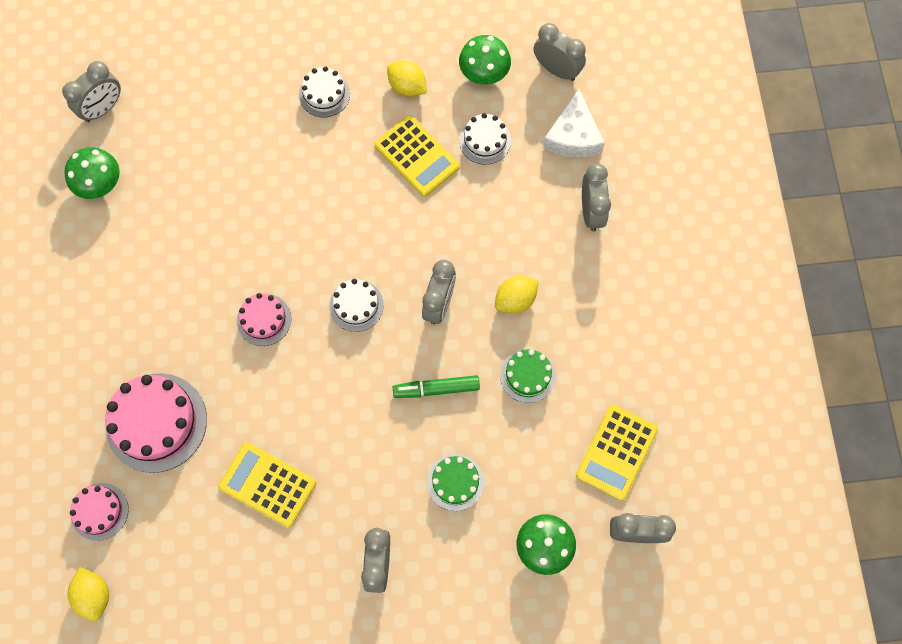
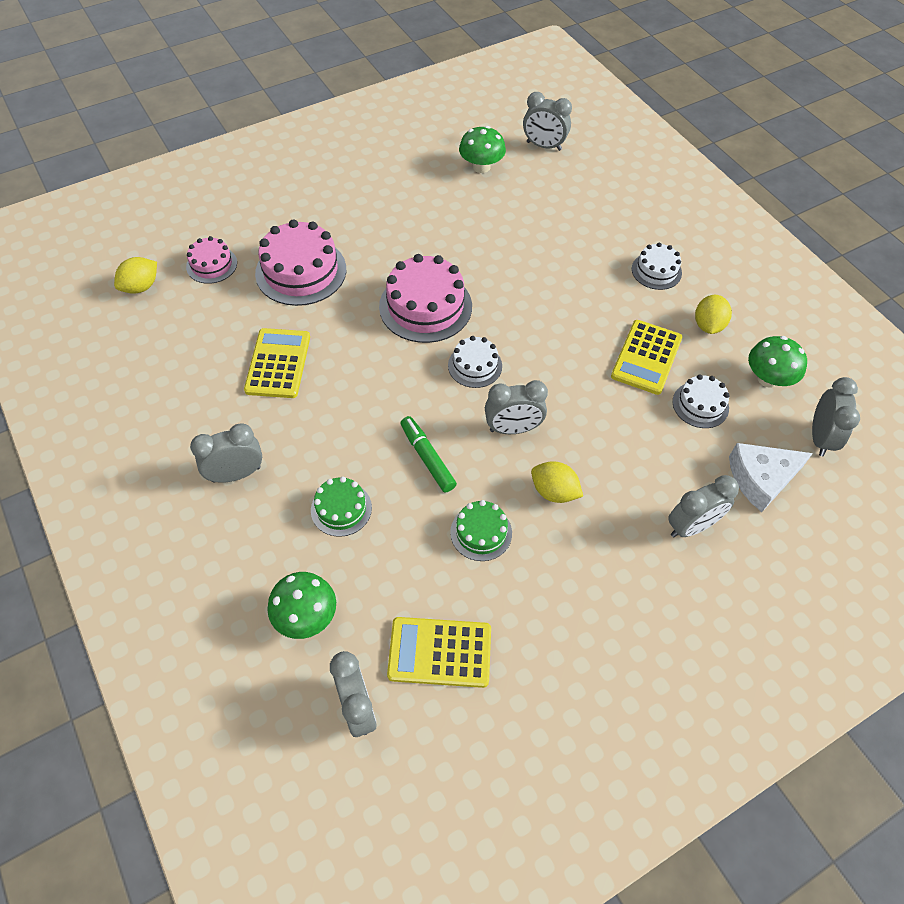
camera: 65 degrees right, 15 degrees down
(264, 319) = (425, 306): pink cake -> pink cake, size x1.80

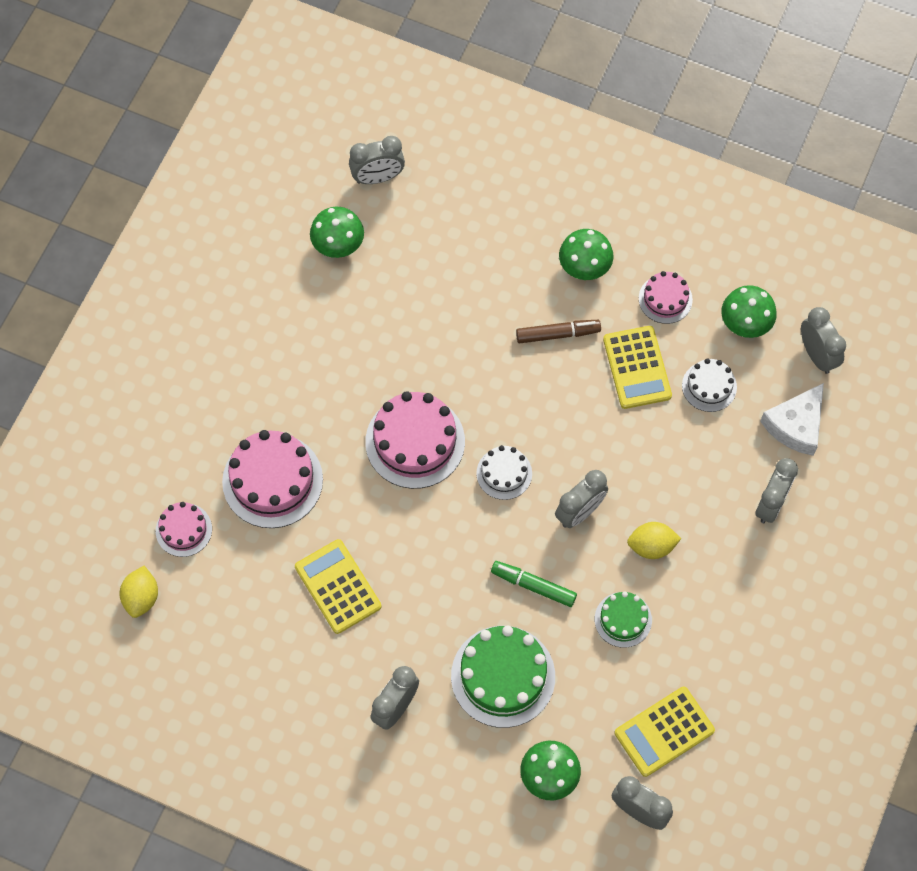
camera: 35 degrees left, 10 degrees up
(341, 509) = (503, 676): green cake -> green cake, size x1.80
(598, 301) = (557, 334): none -> brown marker
(656, 271) = (584, 266): white cake -> green mushroom
(708, 325) = (665, 299): yellow lemon -> pink cake

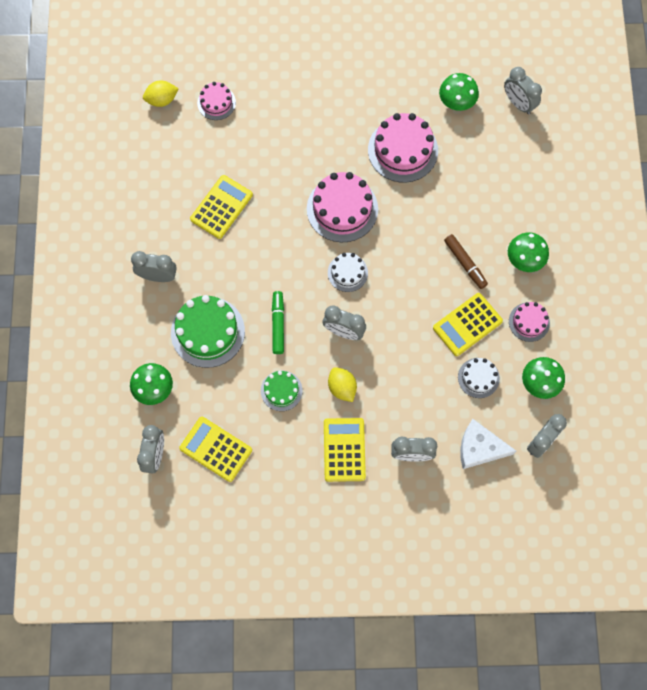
camera: 65 degrees right, 5 degrees up
(272, 480) = (273, 137): pink cake -> pink cake (403, 150)
(731, 578) = (344, 449): none -> yellow calculator

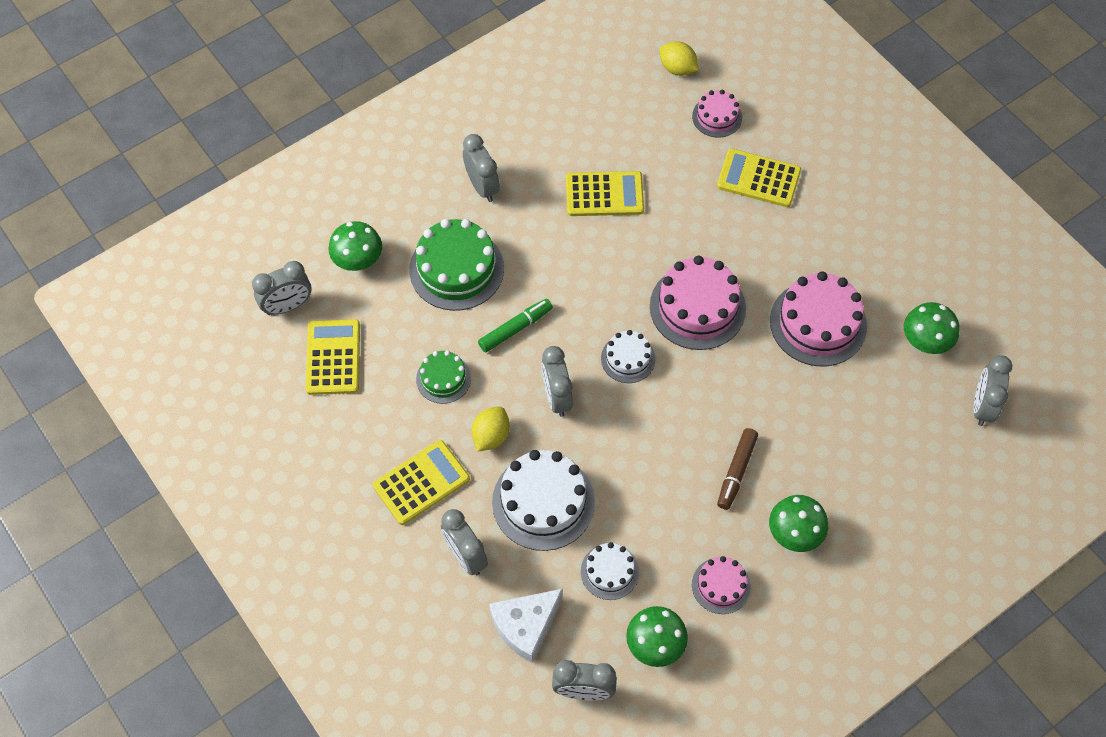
camera: 55 degrees right, 10 degrees down
(408, 386) = (543, 502): none -> white cake
(467, 324) = (664, 520): yellow calculator -> yellow calculator (758, 178)
(479, 448) = (525, 625): white cheese -> white cheese turned 105 degrees counterclockwise

